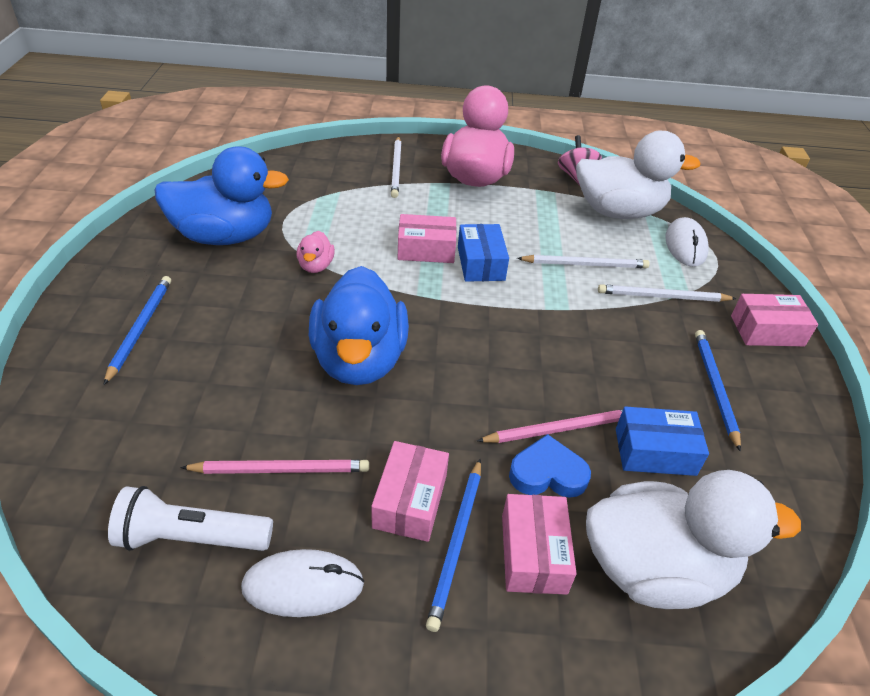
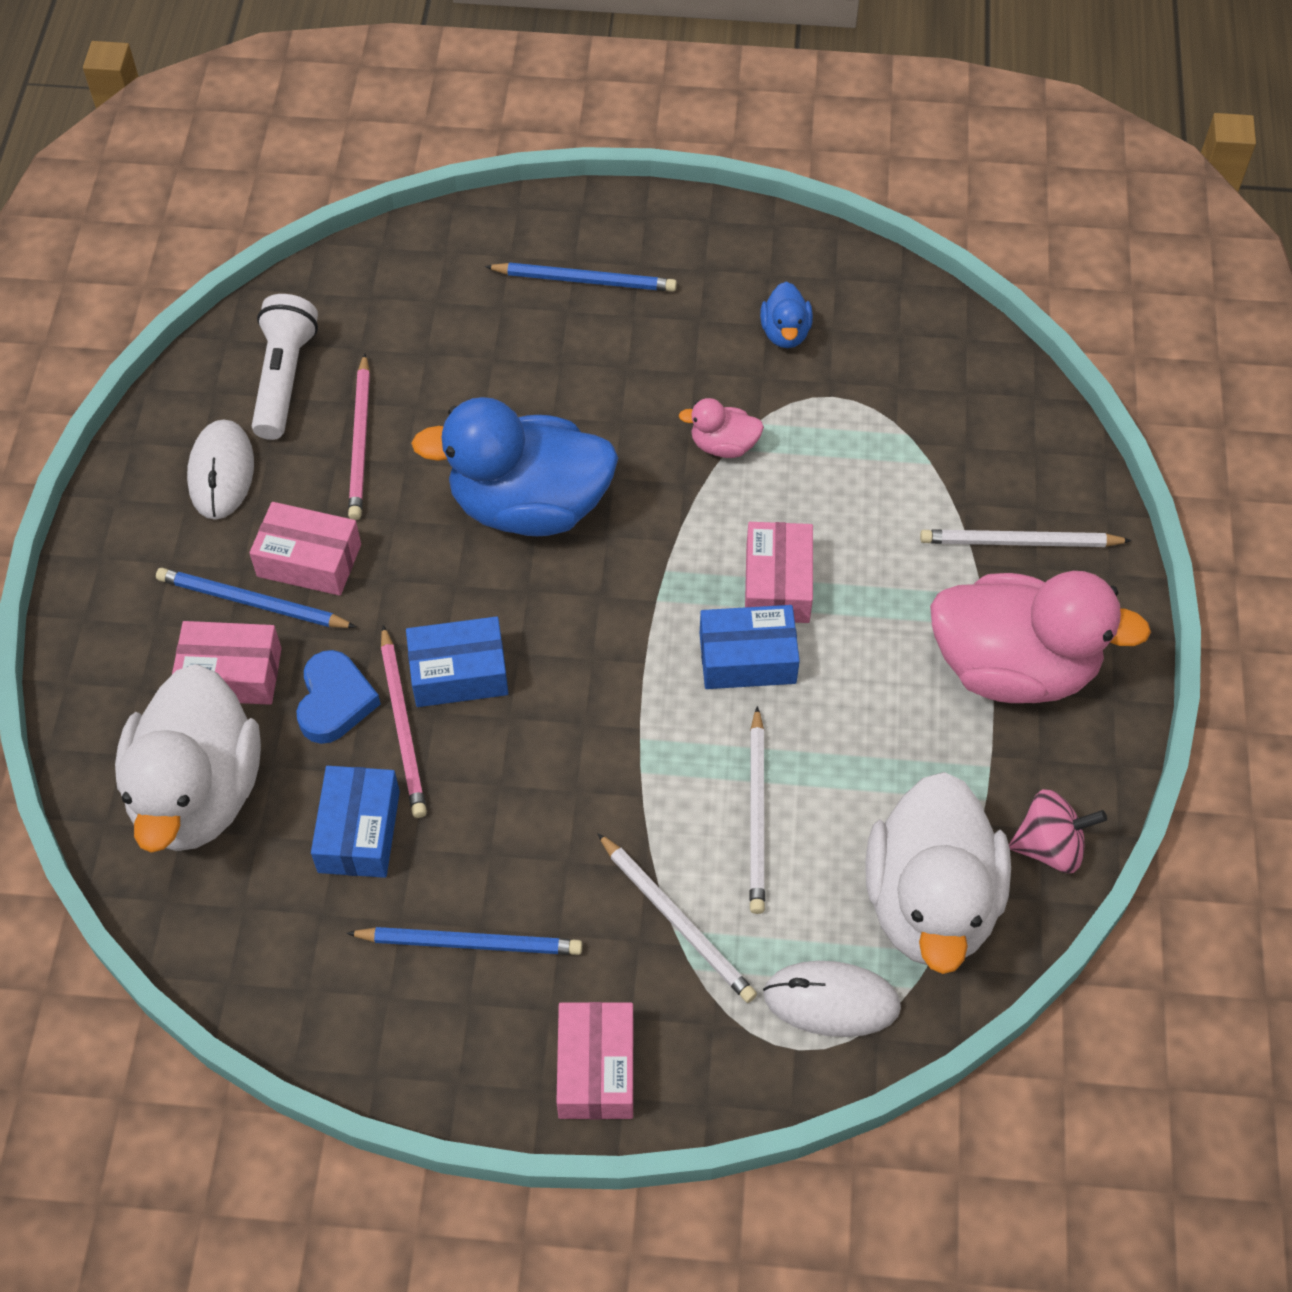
camera: 95 degrees right, 15 degrees up
(225, 236) = (785, 333): blue duck -> blue duck, size x0.44
(510, 397) = (459, 673): none -> blue box
(662, 297) = (677, 921): white pencil -> white pencil turned 135 degrees clockwise

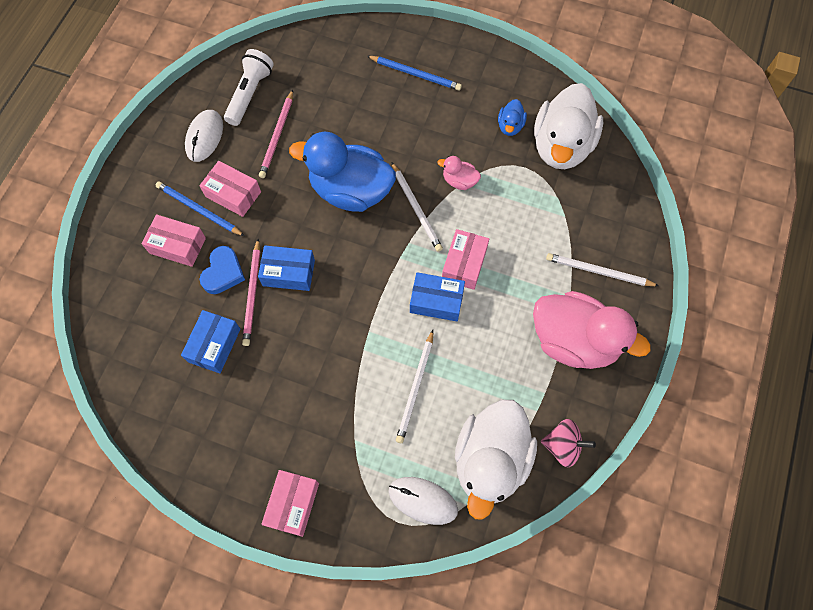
camera: 15 degrees right, 10 degrees up
(198, 793) = (143, 304): white duck -> white duck (561, 146)
(470, 943) = (251, 419): blue pencil -> none
(677, 921) = (357, 435): white pencil -> white pencil (416, 208)

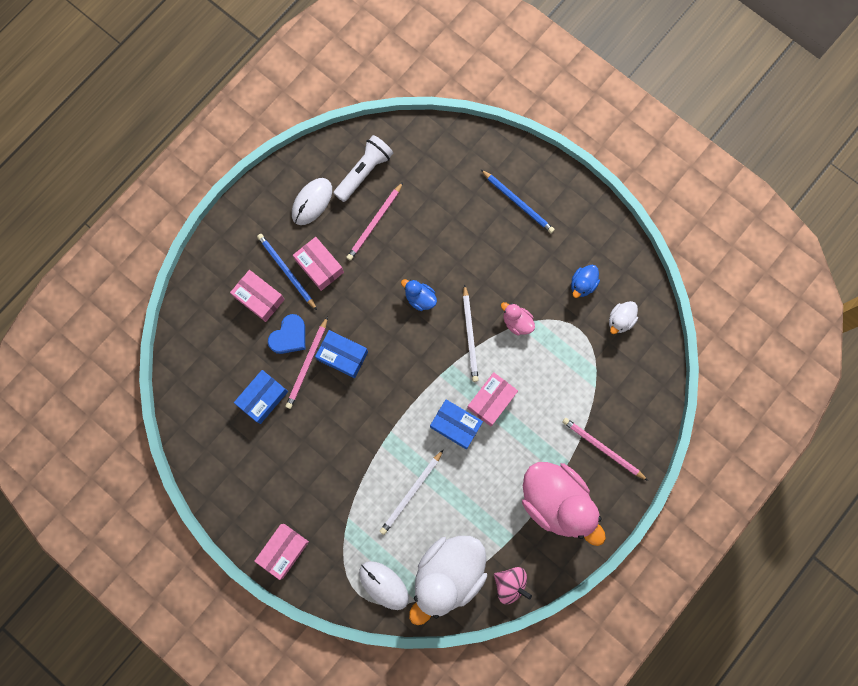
camera: 20 degrees right, 10 degrees up
(350, 191) = (420, 298): blue duck -> blue duck, size x0.44
(561, 146) = (620, 320): white duck -> white duck, size x0.44
(598, 271) = (602, 448): white pencil -> pink pencil

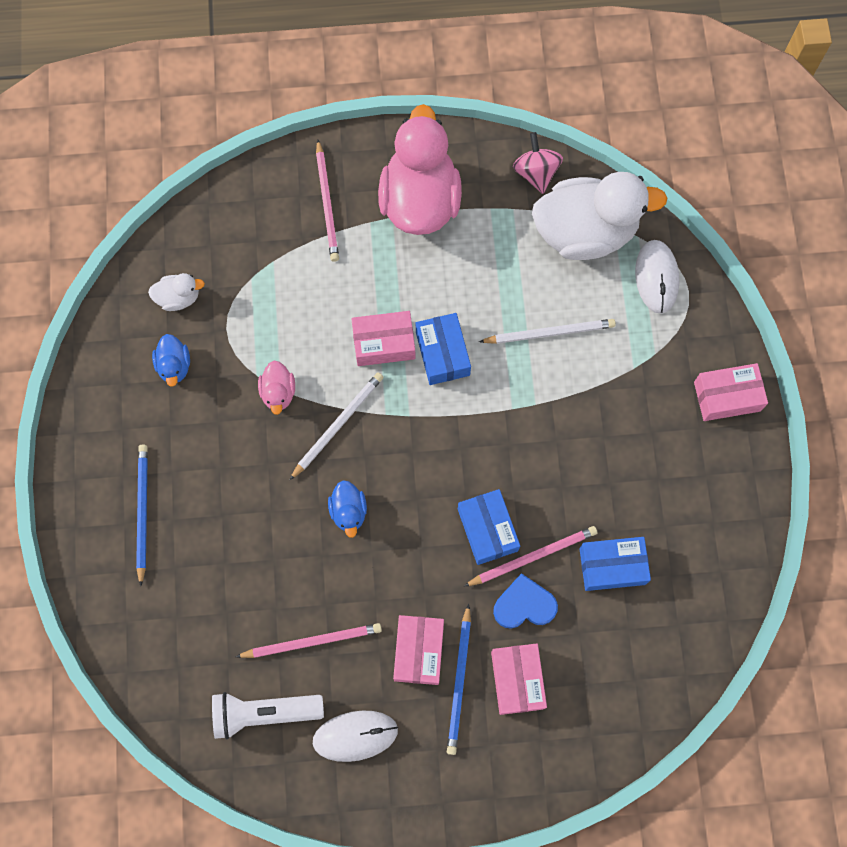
camera: 135 degrees left, 5 degrees down
(582, 284) = (174, 366): blue duck -> blue duck turned 90 degrees clockwise

